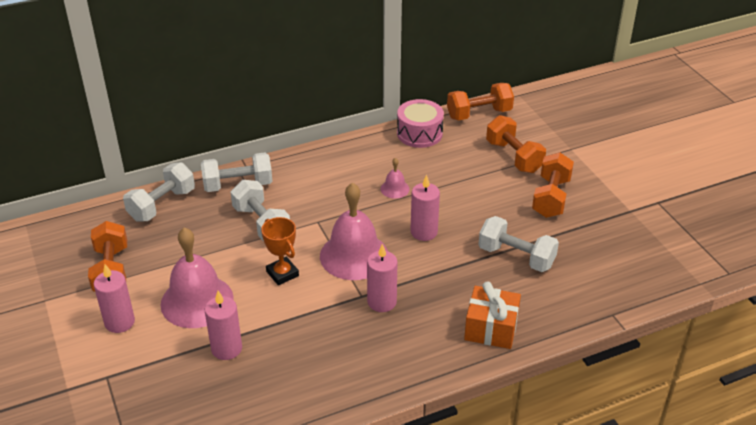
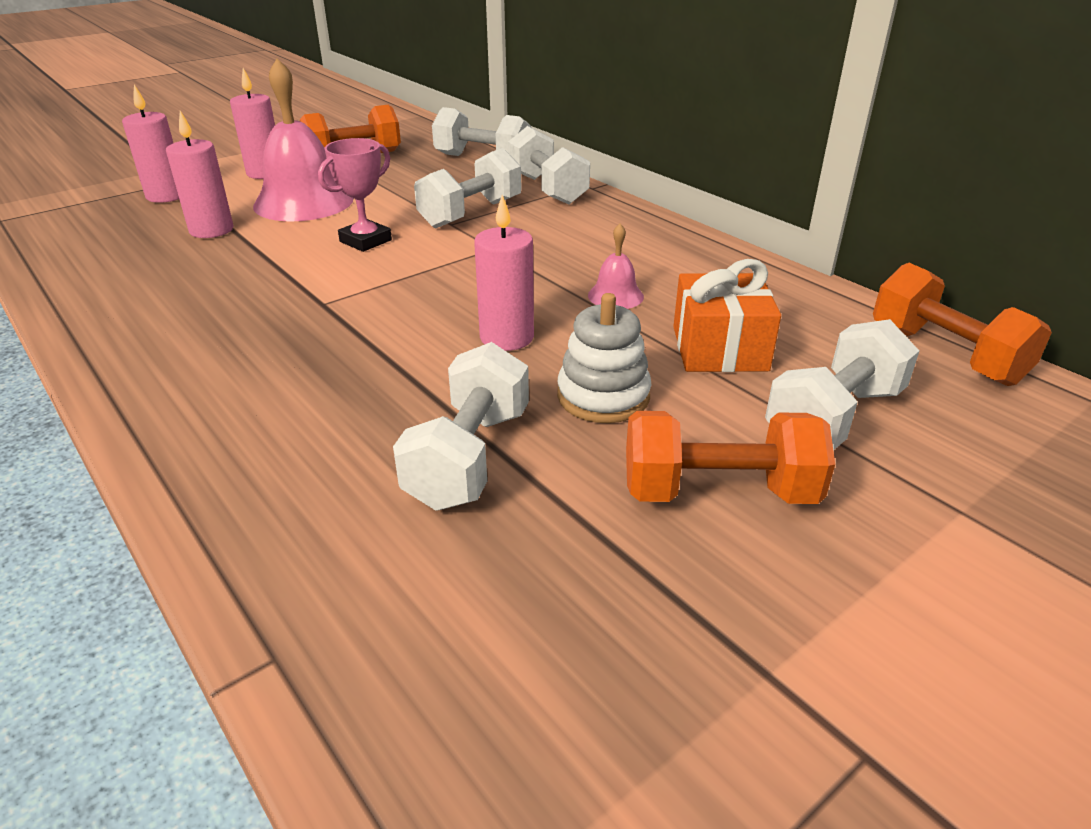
camera: 75 degrees right, 5 degrees down
(282, 273) = (365, 241): orange trophy -> pink trophy
(354, 255) = (421, 284): pink bell -> none
(382, 302) = (308, 322): pink candle -> pink candle (166, 196)
(419, 133) = (802, 298): pink drum -> none
(483, 212) = (603, 396): none -> white stacking toy
(491, 328) = (233, 446): orange gift -> orange gift (719, 349)
(514, 157) = (833, 417): orange dumbbell -> white dumbbell

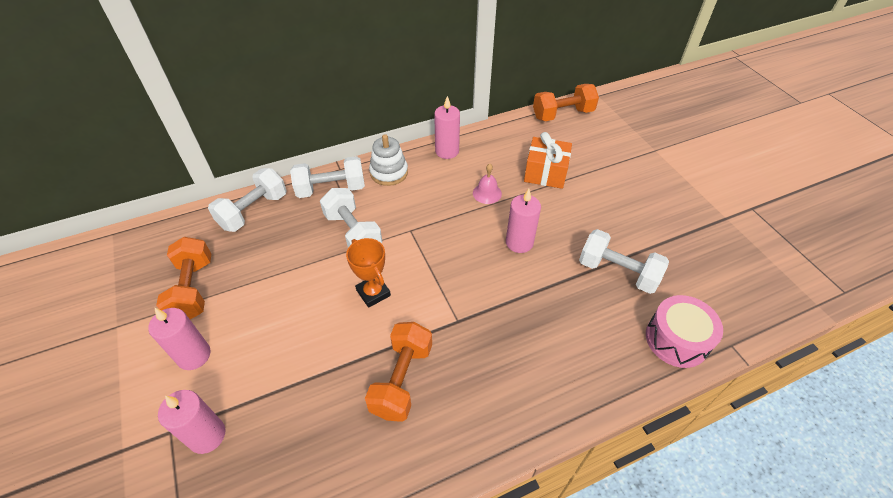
camera: 75 degrees left, 15 degrees up
(211, 230) = (309, 392): pink candle -> pink candle (447, 151)
(290, 551) = (676, 339): none -> pink drum
(303, 202) = (280, 327): pink bell -> none
(365, 241) = (373, 293): pink trophy -> orange trophy
(603, 396) = (577, 219): white stacking toy -> white stacking toy (389, 172)
(718, 492) = (644, 203): orange dumbbell -> orange dumbbell (402, 379)
(833, 417) = (601, 158): white dumbbell -> none

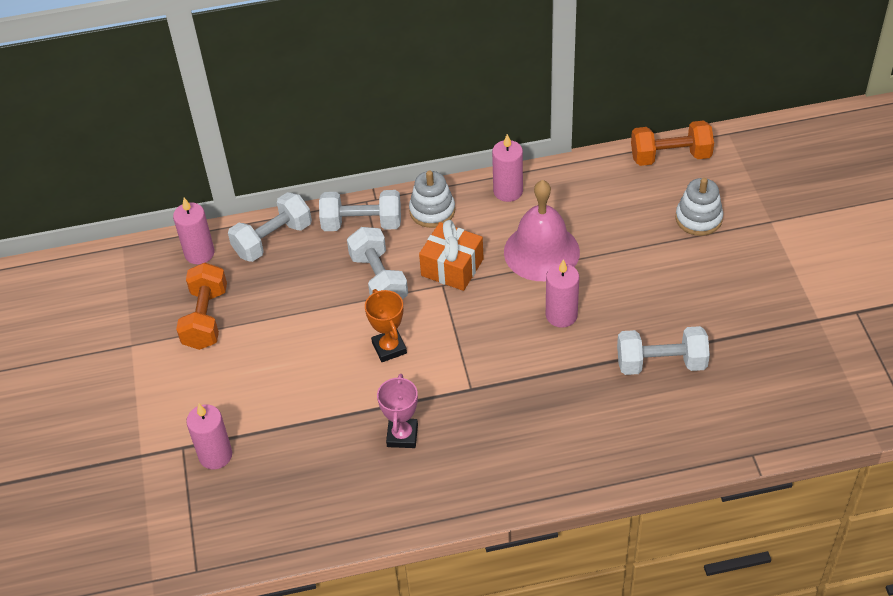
camera: 15 degrees right, 0 degrees up
(194, 355) = (205, 383): pink candle -> pink candle (199, 253)
(402, 379) = (402, 435): orange dumbbell -> pink trophy
(487, 193) = (541, 252): pink bell -> pink bell, size x2.19
(545, 173) = (620, 235): orange gift -> orange gift (452, 267)
(601, 154) = (698, 218): none -> white stacking toy
(617, 272) = (661, 363): white dumbbell -> white dumbbell turned 45 degrees counterclockwise
(676, 339) = (695, 440): pink drum -> none

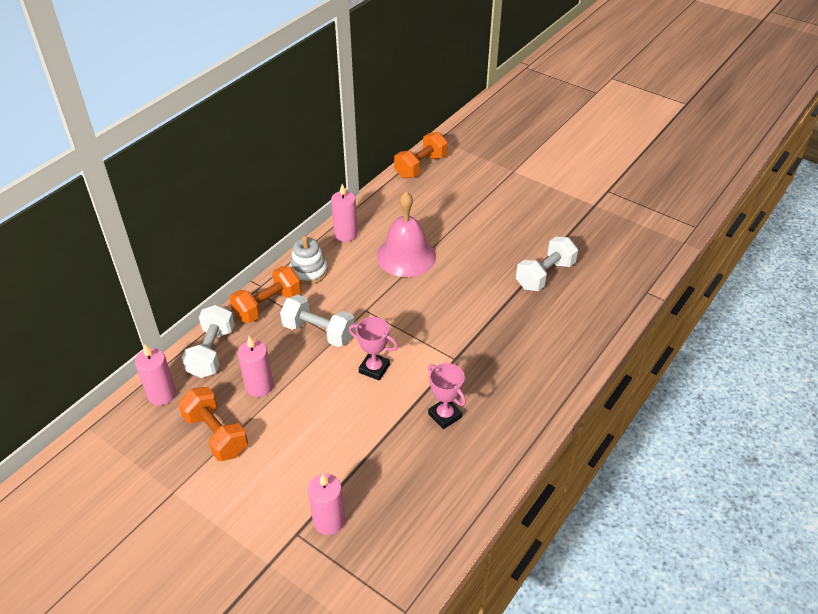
camera: 45 degrees left, 5 degrees down
(362, 223) = (268, 305): white dumbbell -> orange dumbbell
(389, 348) = (374, 368): orange trophy -> pink trophy
(452, 267) = (360, 296): orange gift -> none
(561, 315) = (459, 283): pink candle -> pink candle (259, 386)
(698, 218) = (474, 189): white stacking toy -> none

